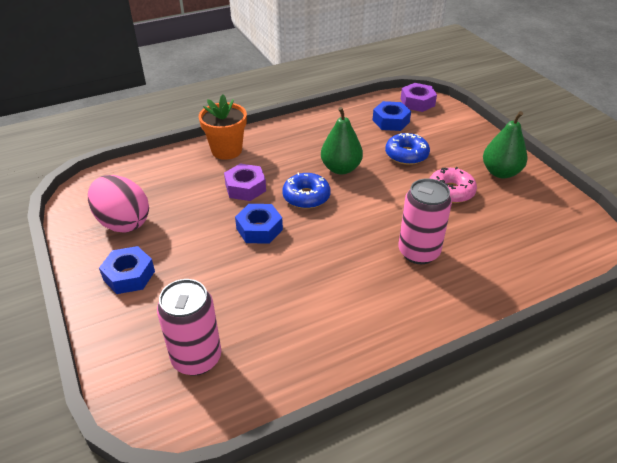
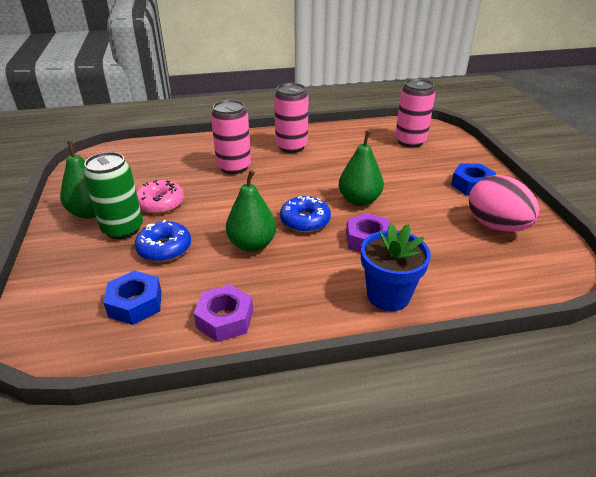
camera: 165 degrees left, 5 degrees down
(226, 150) = (388, 295): orange flower pot -> blue flower pot
(259, 229) = (359, 200): blue nut -> green pear
(370, 306) = (291, 147): none -> pink can
(417, 102) = (58, 336): purple nut -> purple nut (225, 319)
(455, 163) = (123, 229): none -> green can

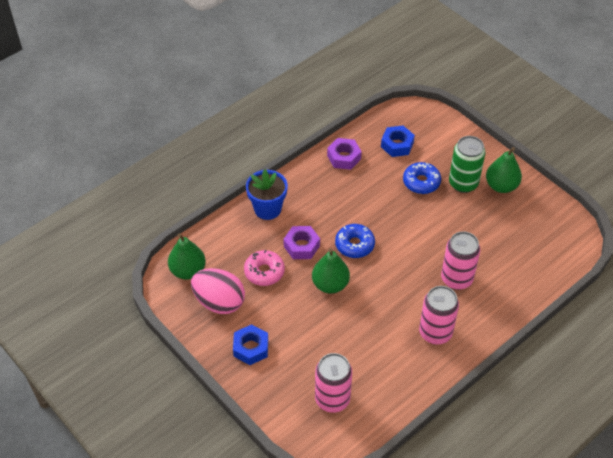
camera: 150 degrees right, 15 degrees up
(160, 203) = (466, 214): pink donut -> pink donut (264, 272)
(252, 244) = (372, 209): green pear -> green pear (188, 271)

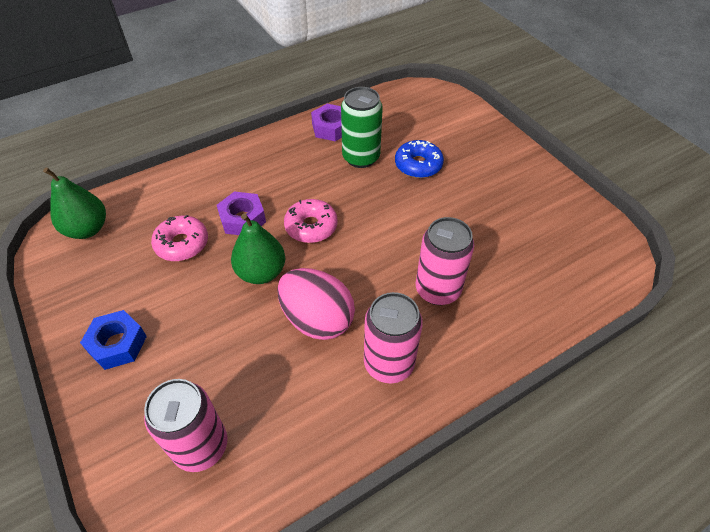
camera: 10 degrees right, 0 degrees up
(219, 302) = (106, 274): pink egg -> pink egg (317, 319)
(267, 209) = (218, 171): blue flower pot -> none
(354, 245) = (311, 226): blue donut -> pink donut
(397, 145) = (399, 122): blue nut -> none
(463, 183) = (471, 173): green can -> green can (361, 157)
(501, 186) = (520, 181): green pear -> none

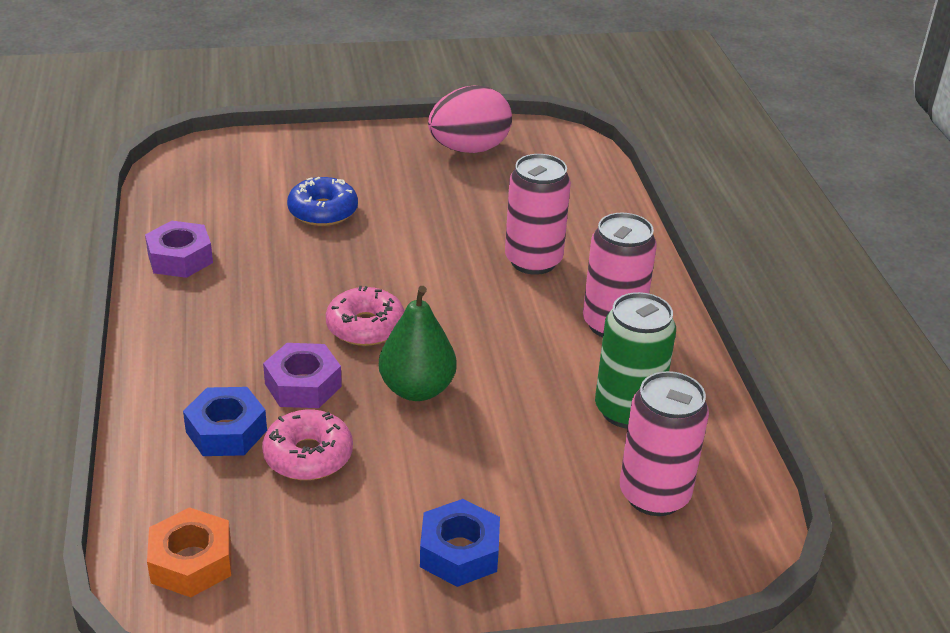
camera: 70 degrees left, 15 degrees down
(87, 229) = (191, 562): green pear -> orange nut
(191, 203) = (226, 431): none -> blue nut
(317, 319) = (523, 360): pink egg -> pink egg (469, 149)
(361, 157) = (268, 251): green can -> green can (627, 410)

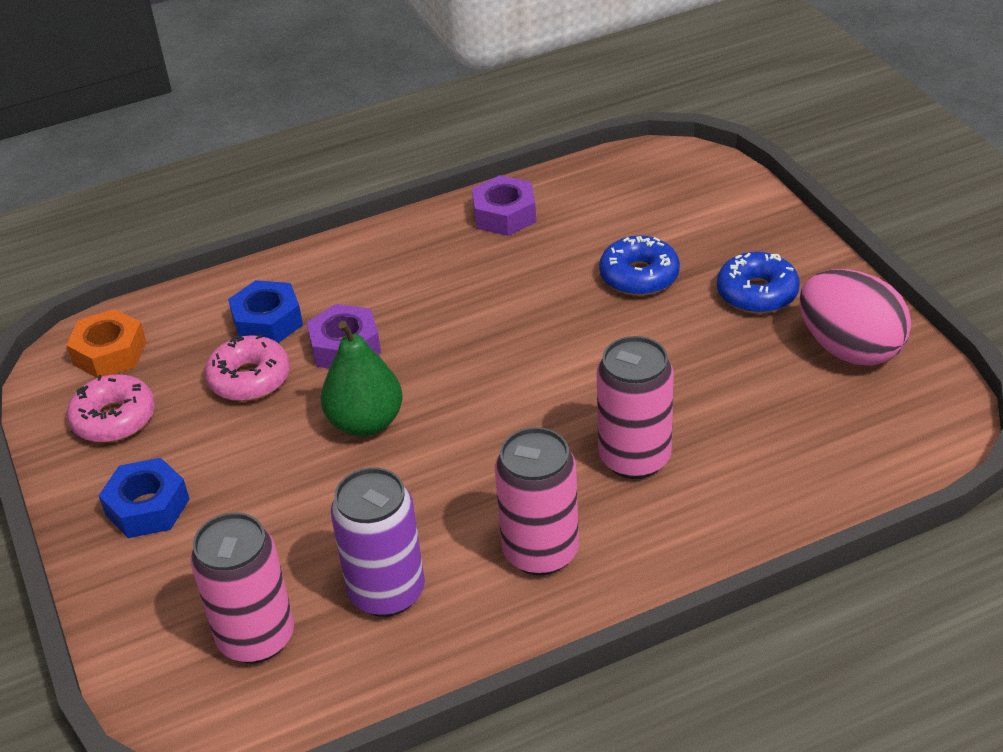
camera: 80 degrees right, 5 degrees up
(365, 327) = (451, 361): pink donut -> pink donut (114, 419)
(383, 167) = (757, 293): none -> blue donut
(627, 410) = (387, 592): green can -> purple can

